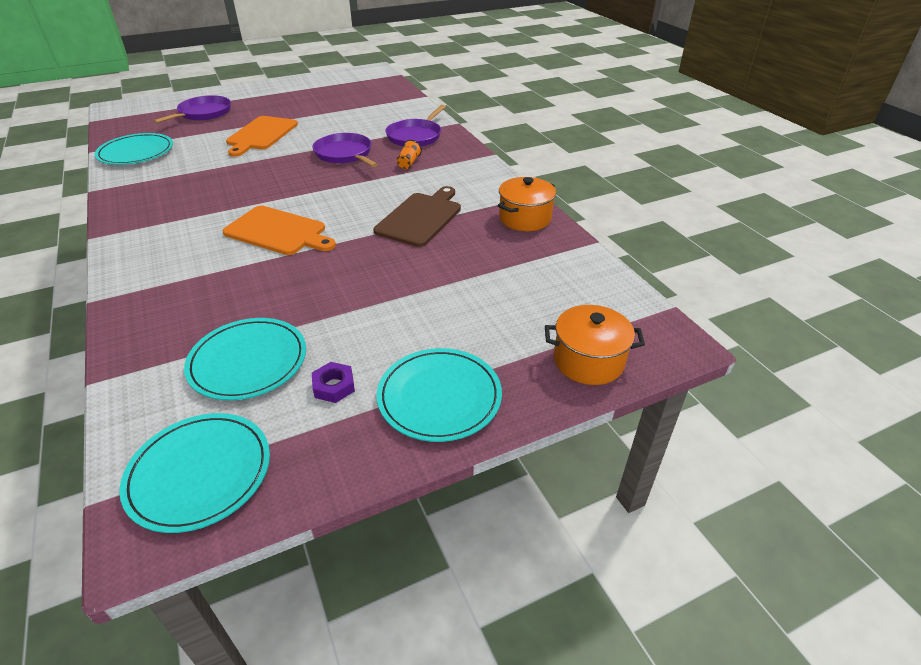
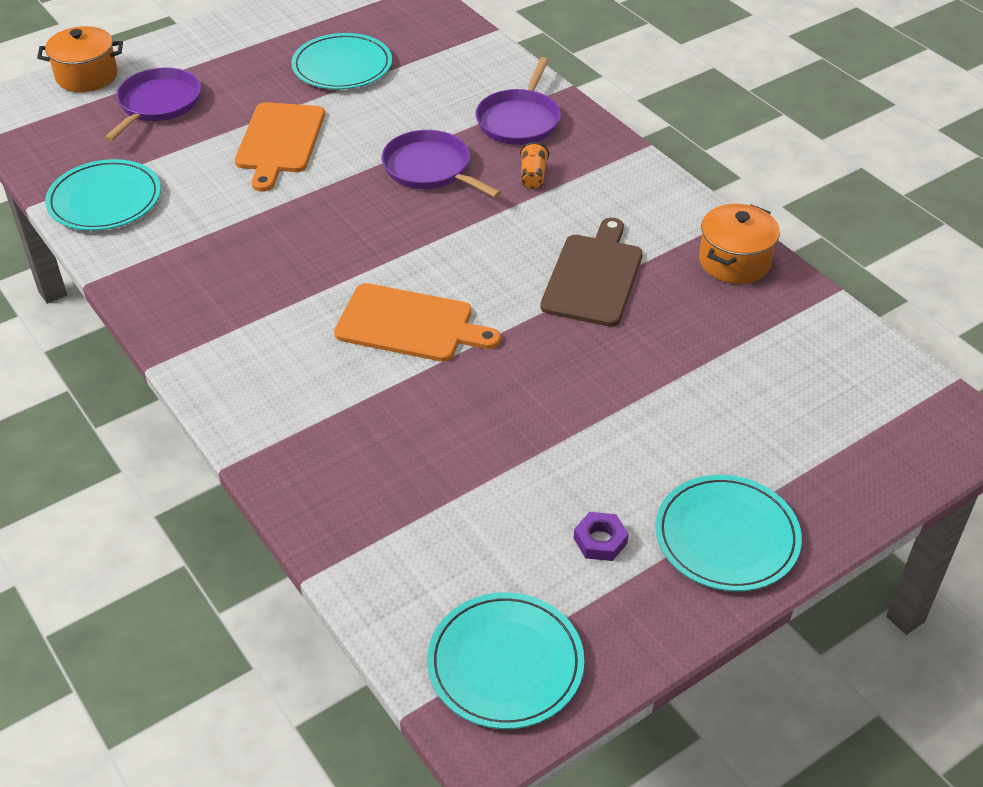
camera: 10 degrees left, 5 degrees up
(248, 361) = (481, 523): turquoise plate -> turquoise plate (342, 66)
(588, 361) = (879, 467): orange pot -> orange pot (87, 76)

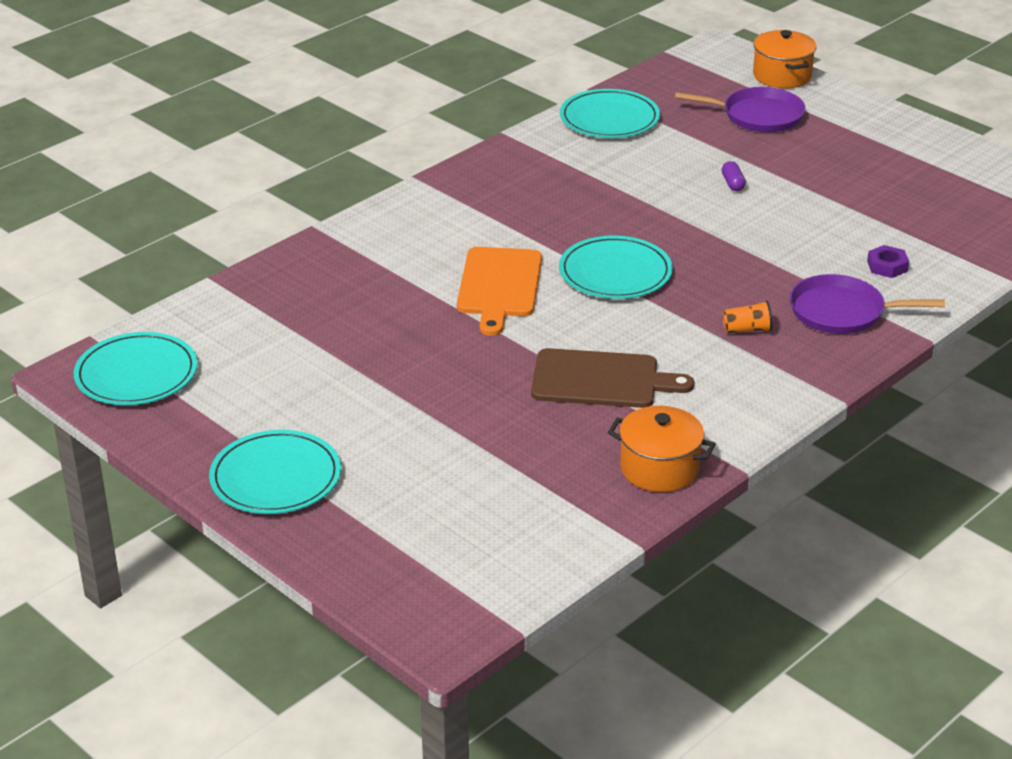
camera: 80 degrees right, 10 degrees down
(279, 141) = (732, 183): orange cutting board -> purple capsule
(342, 66) = (878, 197): turquoise plate -> turquoise plate (615, 272)
(430, 169) = (730, 269): purple pan -> none
(600, 540) = (262, 409): purple nut -> purple nut (887, 266)

